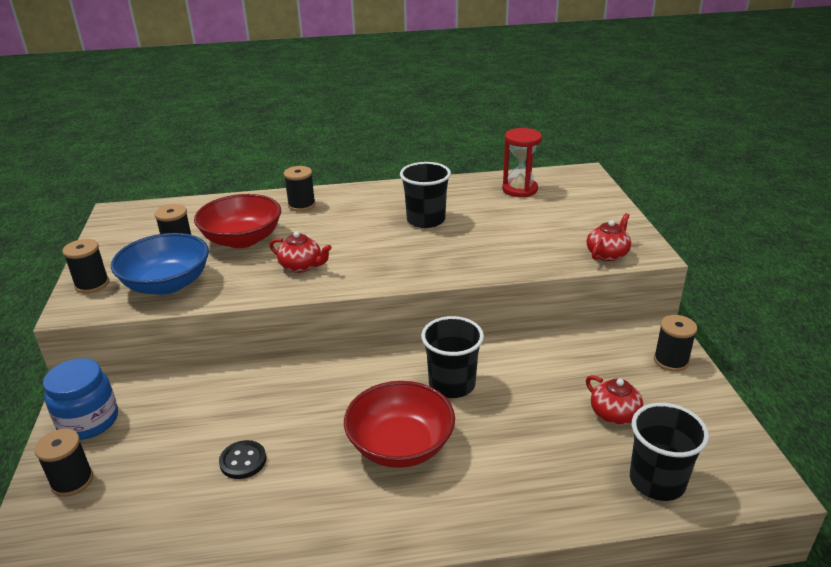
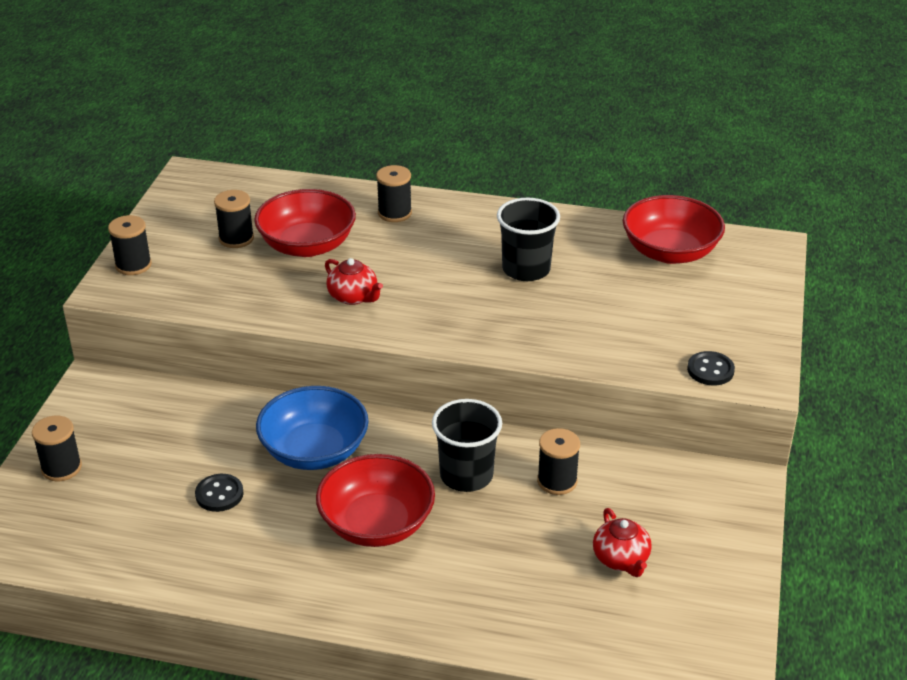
camera: 20 degrees right, 5 degrees up
(88, 421) = (94, 412): blue jar -> none
(167, 284) = (206, 284): blue bowl -> blue bowl (314, 451)
(519, 189) = (670, 252): red hourglass -> red bowl
(607, 254) = (710, 370): red teapot -> black button
(657, 481) = (614, 637): black cup -> none
(671, 361) = (731, 518): black spool -> black spool (557, 481)

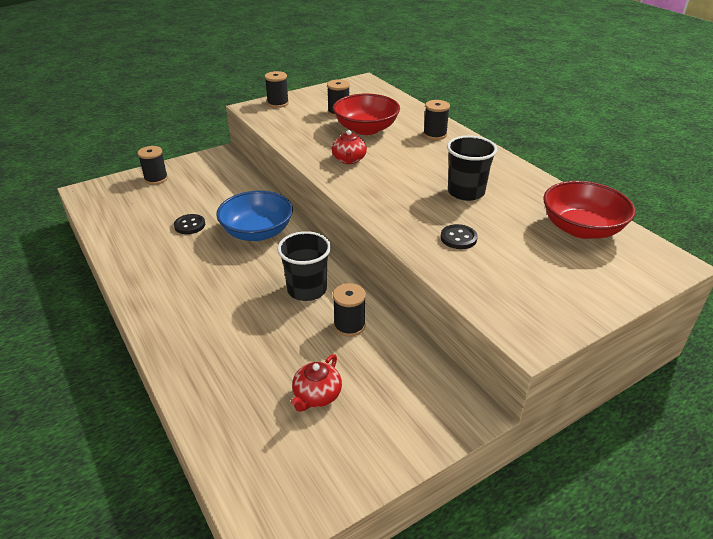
camera: 45 degrees right, 0 degrees up
(376, 524) = (228, 283): red bowl -> none
(710, 370) = (501, 309): black button -> black button (458, 238)

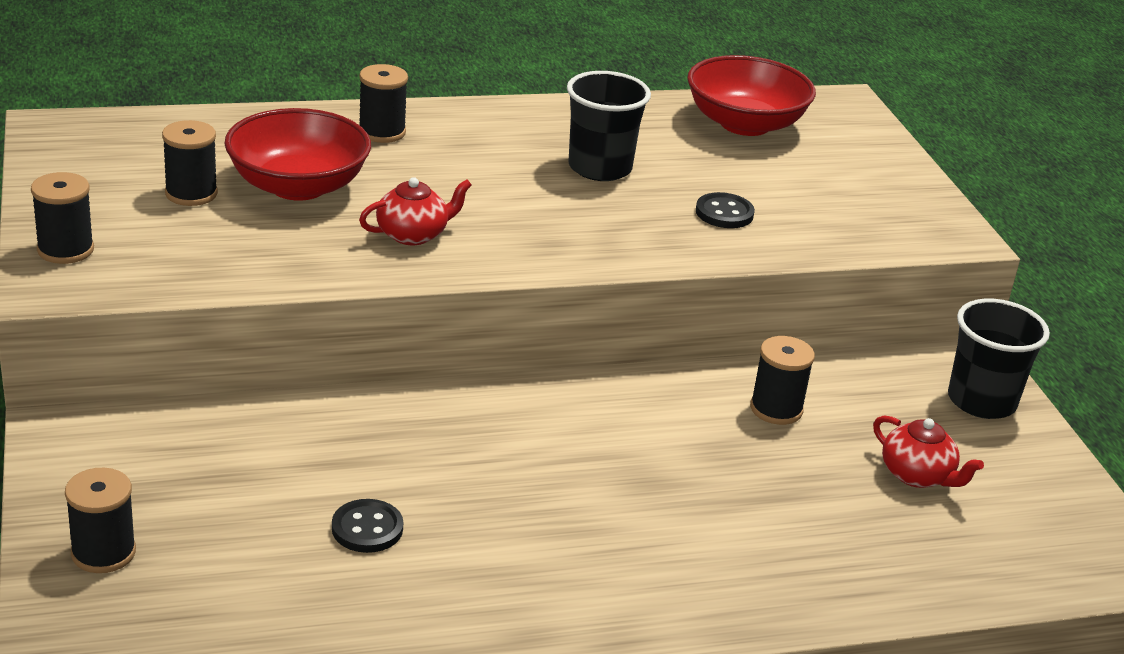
camera: 75 degrees left, 5 degrees down
(257, 232) = (453, 445): blue bowl -> none
(307, 290) = (666, 428): black cup -> black cup (981, 401)
(349, 160) = (413, 234): red teapot -> red teapot turned 45 degrees counterclockwise

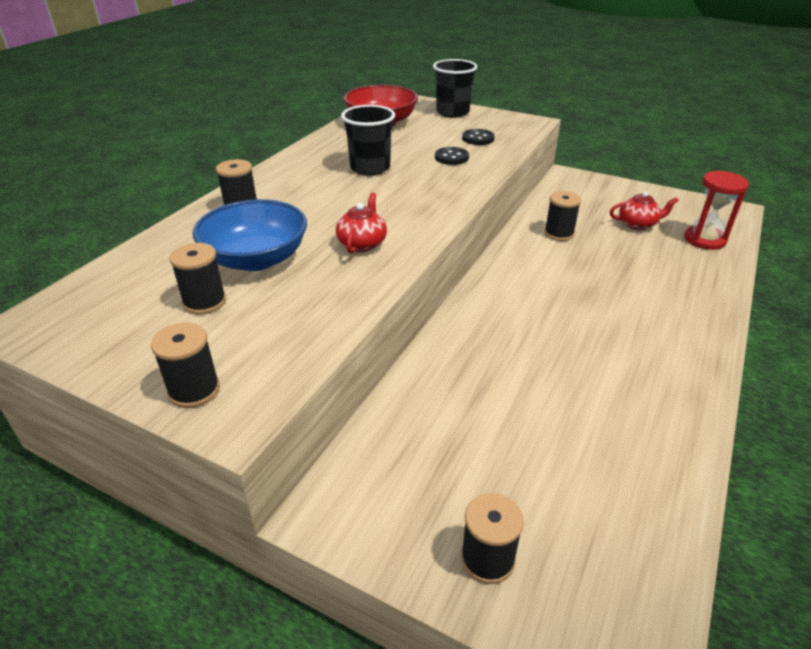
camera: 45 degrees left, 5 degrees up
(298, 186) = (256, 259): red bowl -> blue bowl
(367, 528) = (555, 411): black button -> black button (478, 138)
(968, 556) = (704, 239): none -> red hourglass
(981, 401) = (597, 187): black cup -> black cup (452, 112)

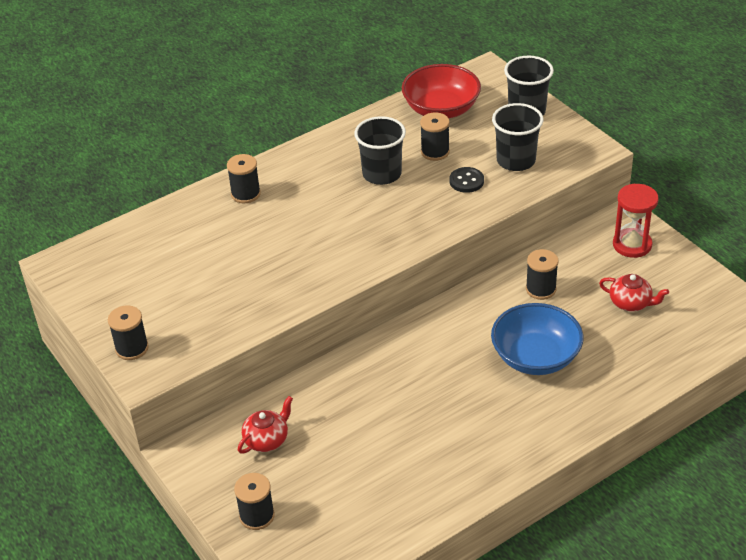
camera: 30 degrees right, 5 degrees up
(204, 302) = (171, 281): black spool -> black spool (435, 152)
(256, 259) = (226, 252): blue bowl -> blue bowl (535, 357)
(362, 244) = (311, 262): red teapot -> red teapot (267, 439)
(478, 138) = (516, 160): black button -> black cup
(704, 239) = (678, 342): red hourglass -> red hourglass (632, 245)

